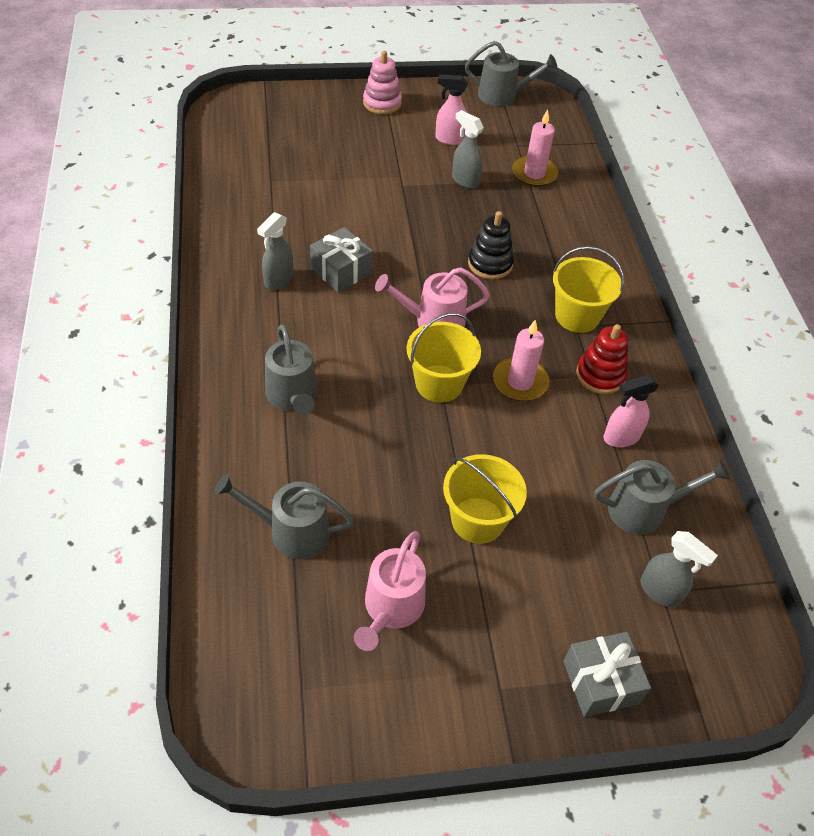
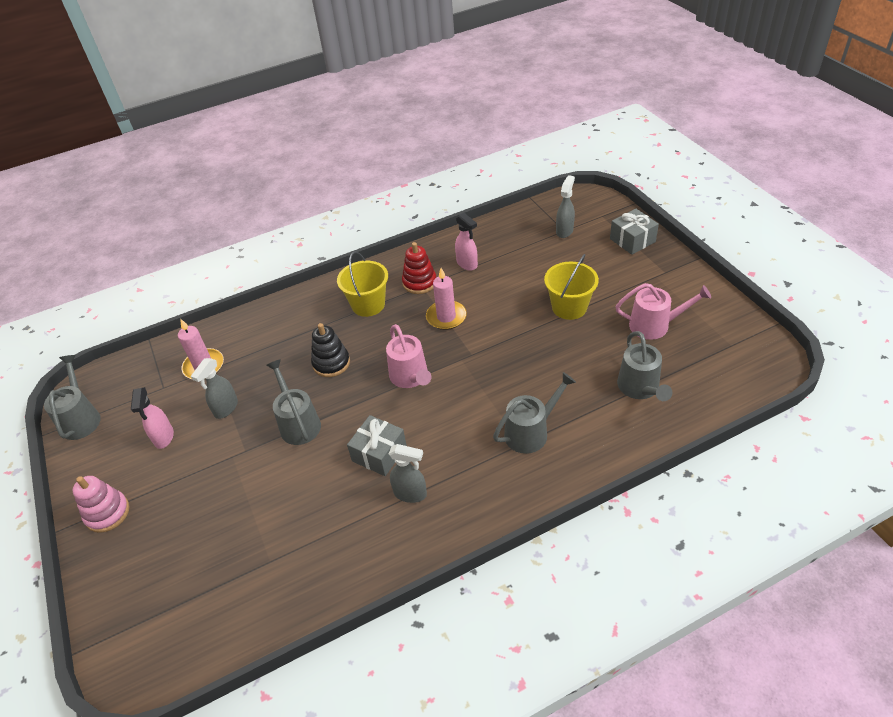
camera: 100 degrees left, 5 degrees down
(439, 383) = (471, 356): yellow bucket -> none
(644, 509) = (515, 246): grey watering can -> grey watering can (298, 423)

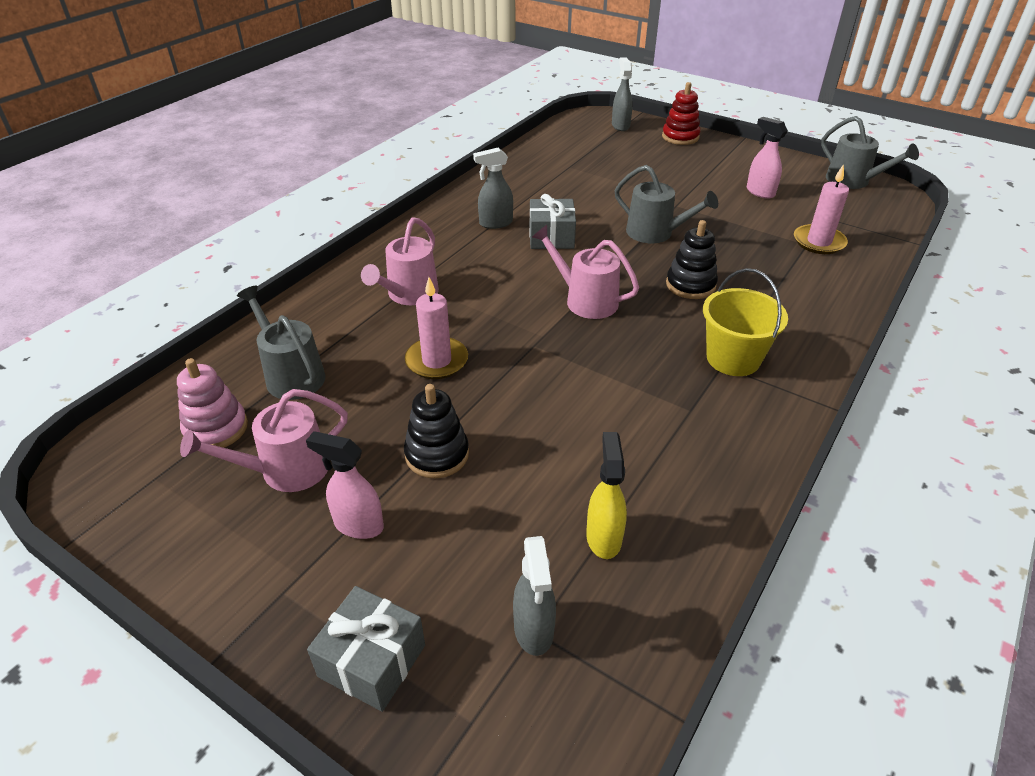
camera: 145 degrees right, 5 degrees down
(107, 513) = (725, 152): pink stacking toy -> pink stacking toy (216, 428)
(226, 408) = (739, 222): grey spray bottle -> grey spray bottle (620, 126)
(419, 282) = (700, 414): red stacking toy -> red stacking toy (680, 137)
(446, 317) = (610, 378): pink candle -> pink candle (437, 361)
(467, 264) = (659, 474): pink spray bottle -> pink spray bottle (358, 525)
(514, 249) = (603, 537): none -> yellow spray bottle
(530, 432) = (409, 294): grey watering can -> pink watering can
(569, 307) = (437, 454): yellow bucket -> black stacking toy

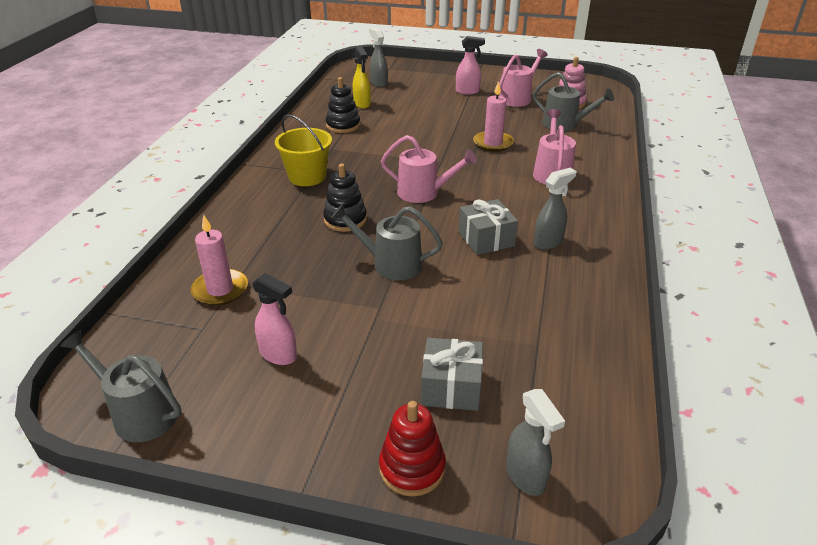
camera: 160 degrees right, 5 degrees down
(372, 661) = (430, 71): grey gift -> grey gift (451, 387)
(437, 454) = (455, 112): black stacking toy -> black stacking toy (343, 125)

